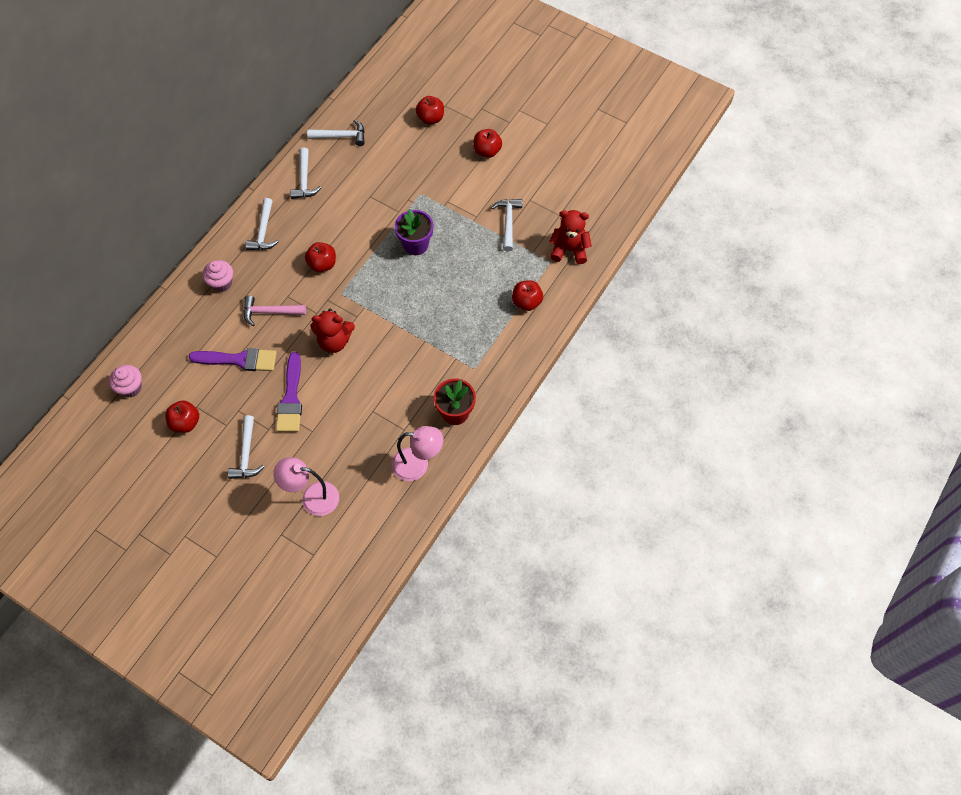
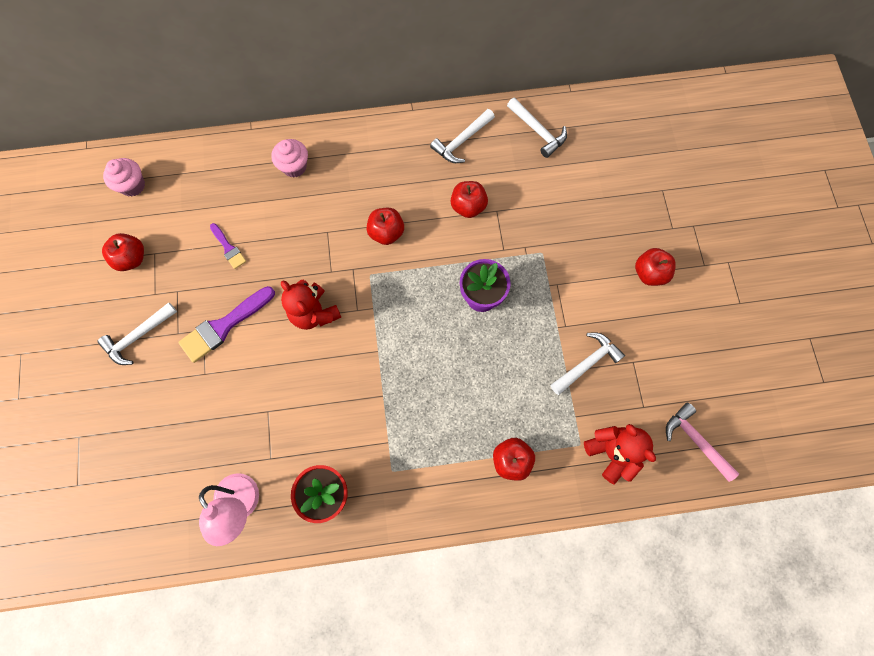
camera: 50 degrees right, 10 degrees up
(239, 360) = (228, 248): purple brush -> purple brush, size x0.55
(263, 231) = (377, 154): white hammer -> none
(270, 312) = (298, 232): pink hammer -> pink hammer (695, 440)
(312, 497) = (135, 433): pink lamp -> none
(430, 118) = (635, 190): red apple -> red apple (468, 206)

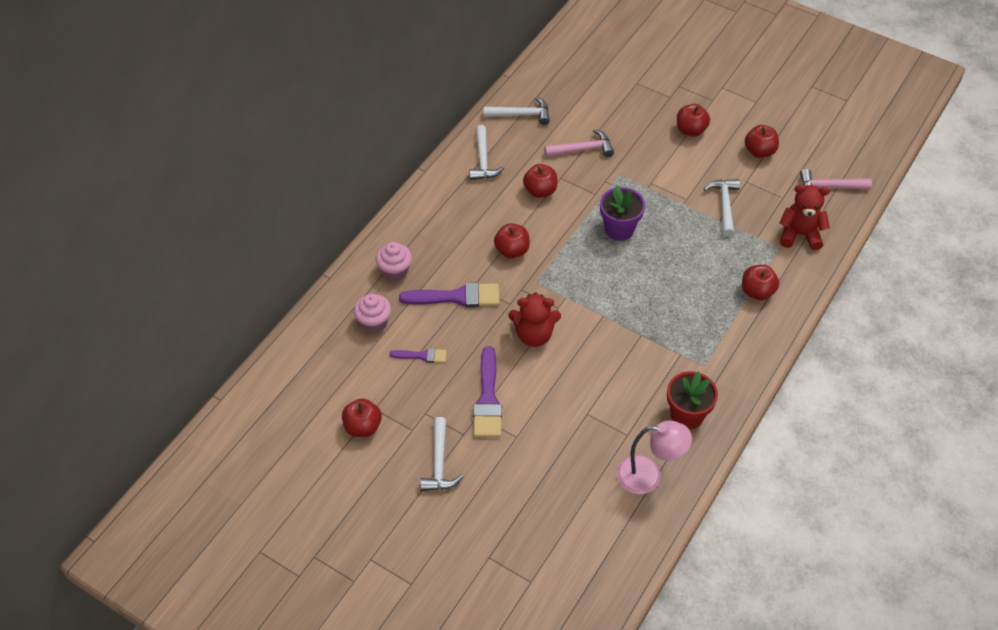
camera: 50 degrees left, 20 degrees down
(132, 185) = (294, 387): pink cupcake -> pink cupcake (374, 322)
(305, 229) = (457, 297): none -> purple brush
(544, 204) = (582, 149): none -> pink hammer
(680, 348) = (759, 151): none -> red apple

